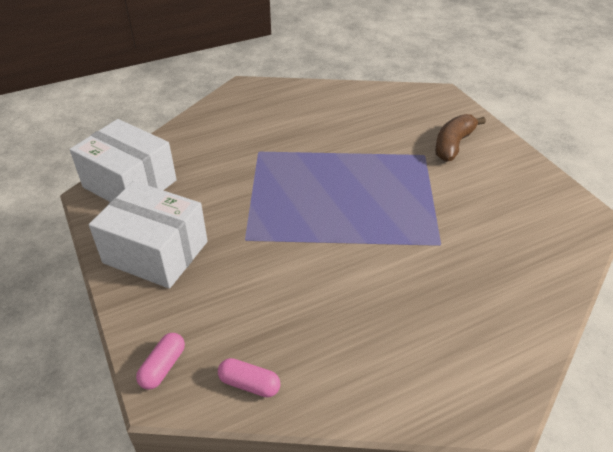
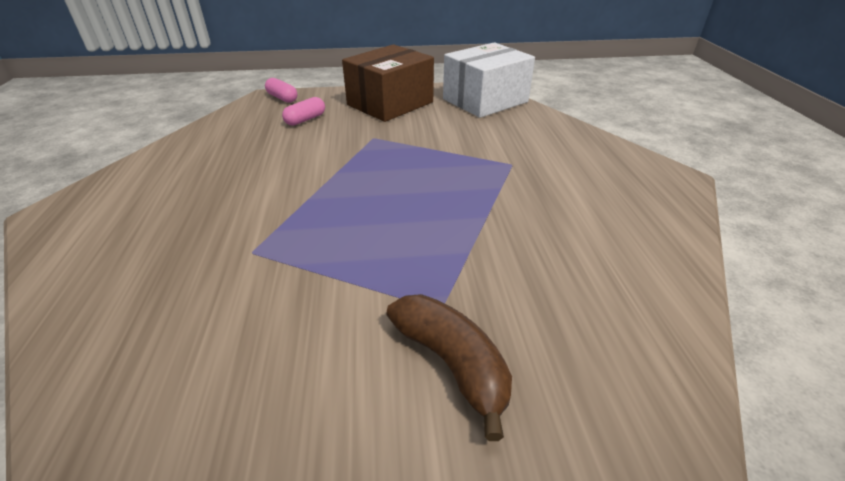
camera: 110 degrees right, 5 degrees down
(156, 252) = (390, 103): white box -> brown box
(249, 384) = (233, 120): pink capsule -> pink capsule (305, 119)

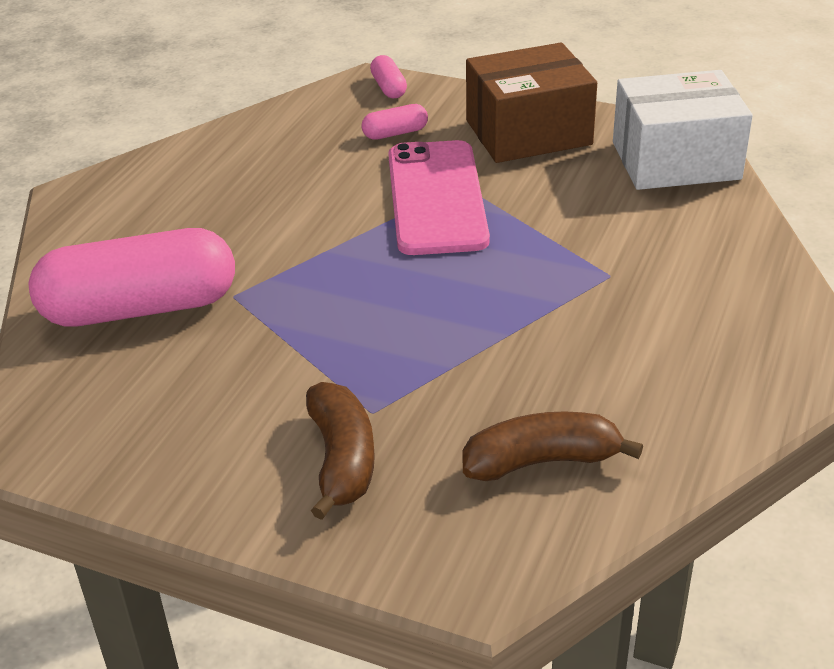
camera: 30 degrees right, 0 degrees up
(165, 289) = (140, 308): none -> pink capsule
(363, 148) = (436, 198): none -> pink phone
(600, 300) = (541, 461): none -> brown banana

